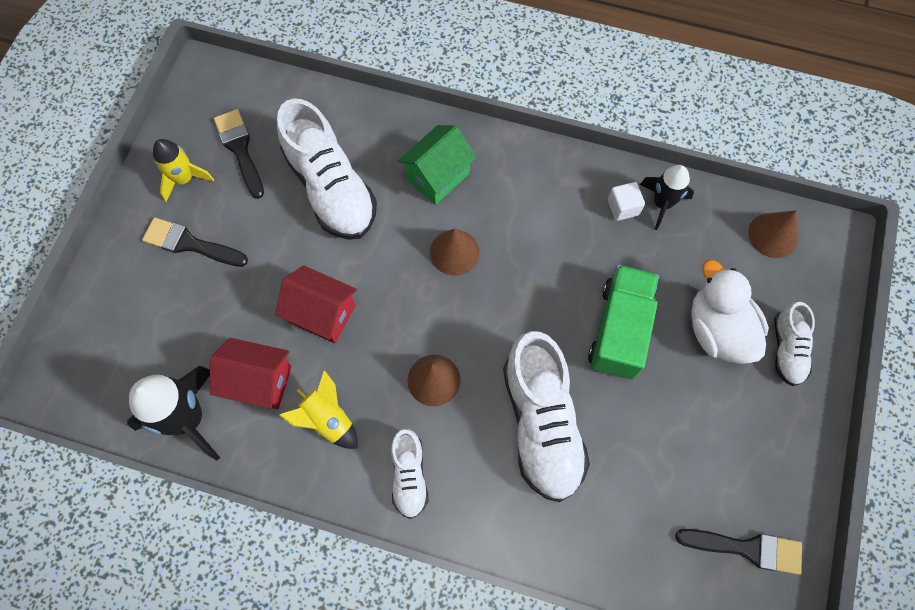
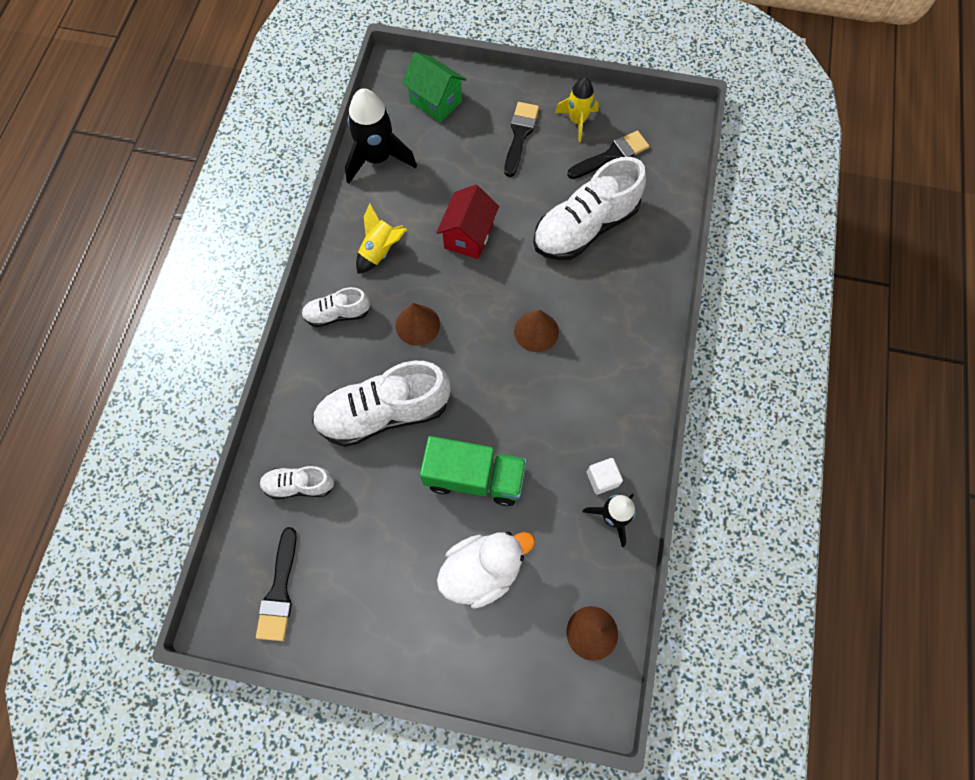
camera: 85 degrees right, 0 degrees up
(259, 382) = (408, 200): red house -> none
(438, 176) = (610, 311): green house -> green house (436, 102)
(787, 349) = (468, 640): white shoe -> white shoe (299, 485)

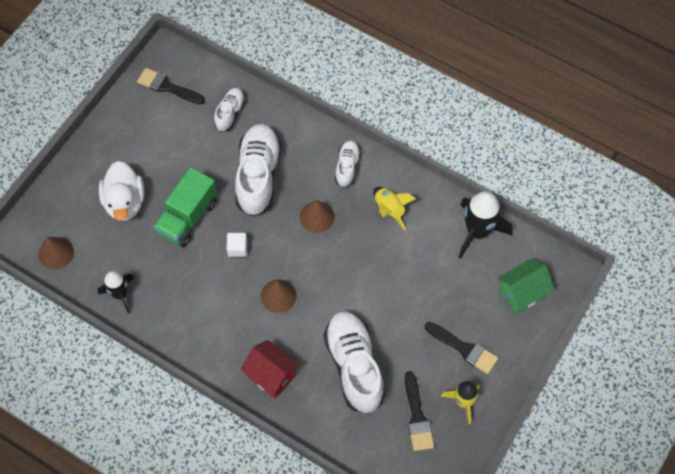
camera: 110 degrees right, 5 degrees down
(468, 236) = (379, 276): red house -> red house (271, 376)
(602, 479) = (149, 298): white cube -> white cube (237, 248)

